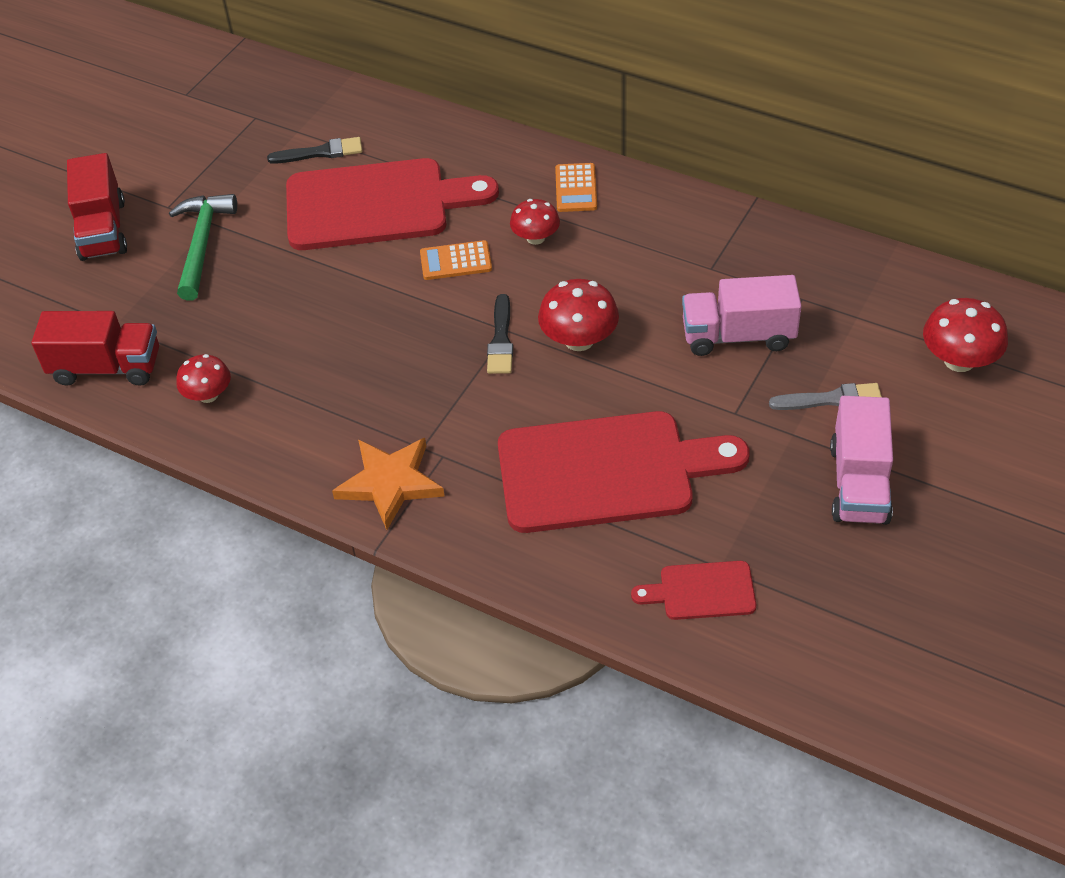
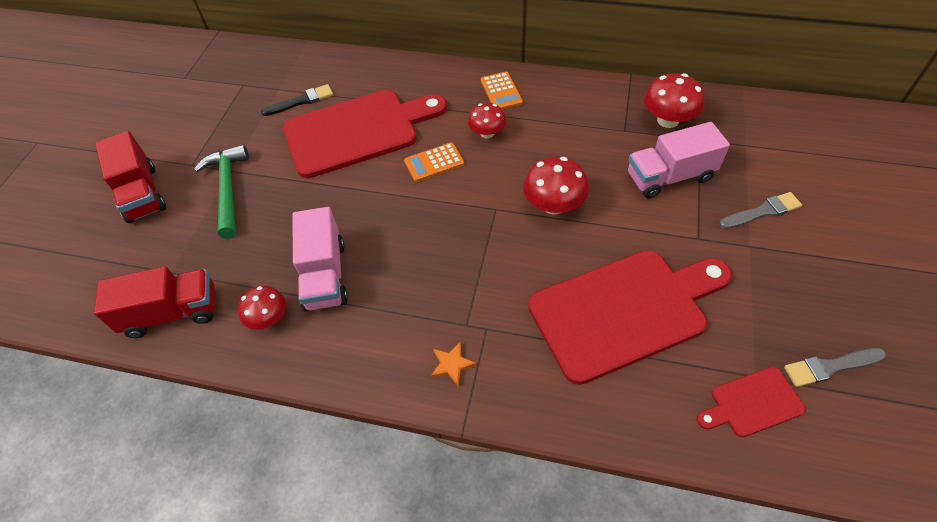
camera: 15 degrees left, 5 degrees up
(390, 483) = (452, 364): orange star -> orange star, size x0.49
(501, 339) = (493, 217): black brush -> none
(810, 577) = (830, 367): none -> grey brush
(859, 483) = (820, 275): pink truck -> pink truck (325, 275)
(959, 360) = (834, 162): red mushroom -> red mushroom (668, 120)

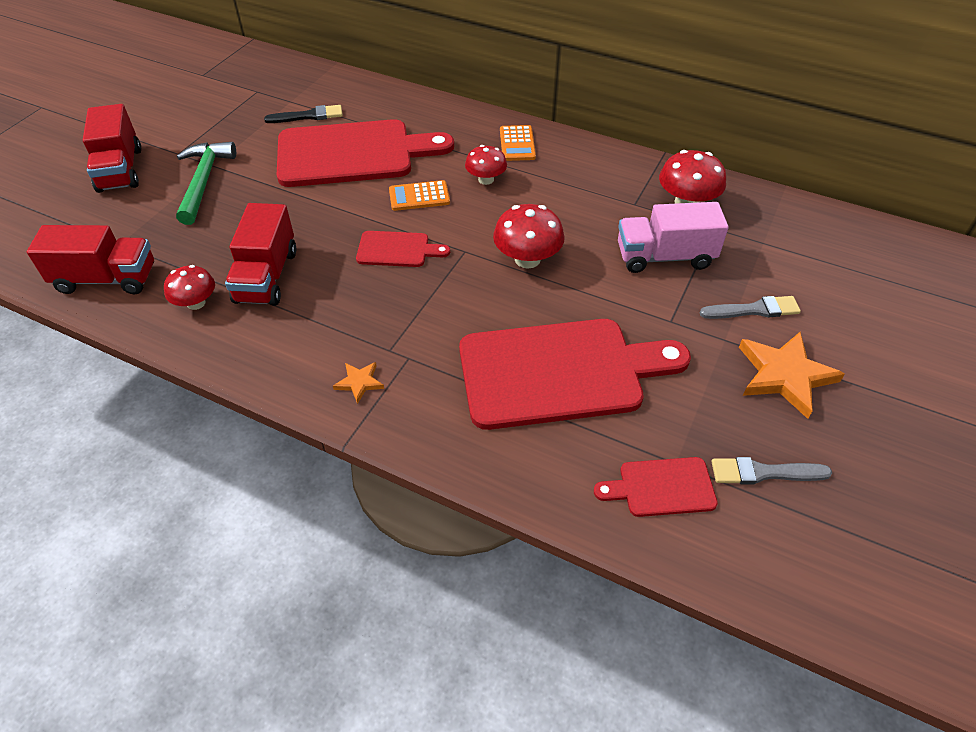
camera: 10 degrees right, 5 degrees down
(325, 275) = (266, 276): pink truck -> red truck
(435, 221) = (397, 250): none -> red cutting board
(811, 269) = (784, 376): none -> orange star

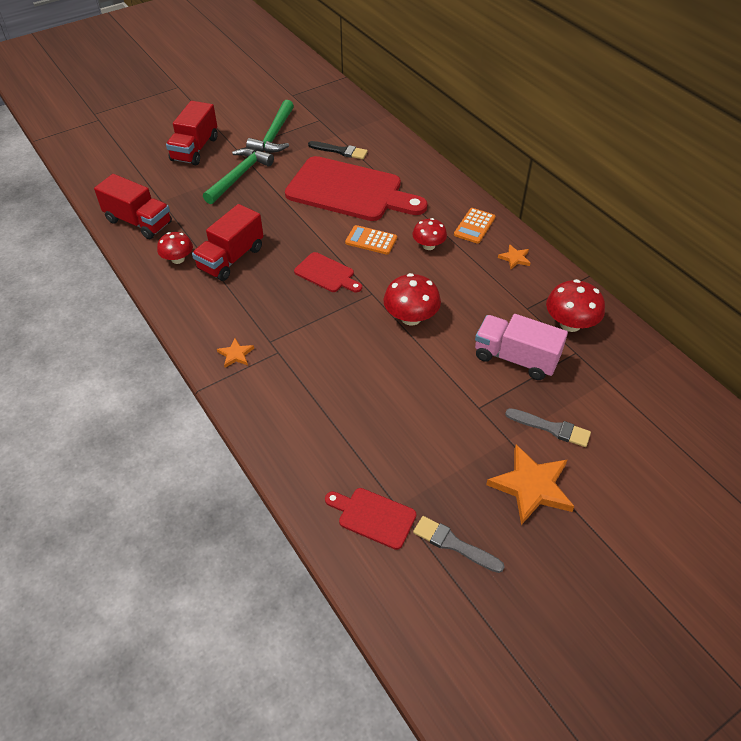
camera: 30 degrees right, 0 degrees up
(214, 123) = (274, 135): none -> green hammer
(560, 372) = (368, 407): red cutting board -> none
(583, 161) = (514, 258): none -> orange star

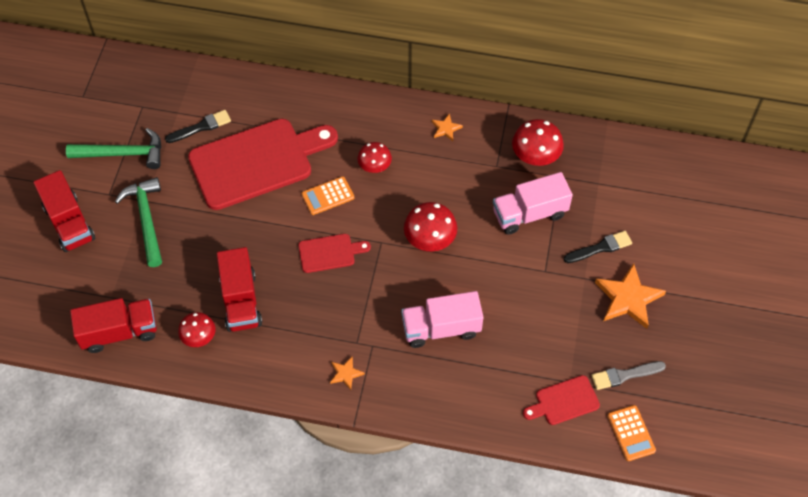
camera: 45 degrees left, 10 degrees up
(274, 135) = (123, 153): green hammer -> green hammer turned 60 degrees counterclockwise
(342, 381) = (441, 328): none -> pink truck
(474, 226) = (388, 121): orange calculator -> orange calculator (631, 433)
(551, 428) = (600, 248): grey brush -> black brush

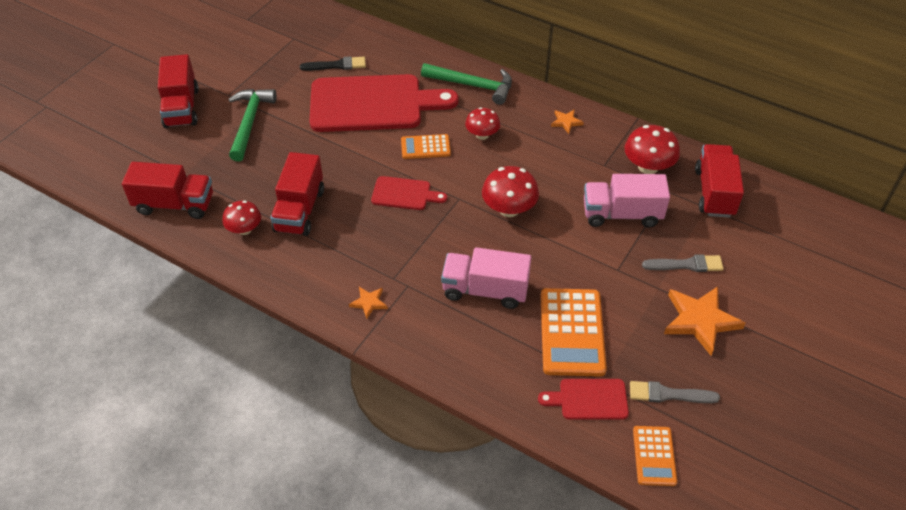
camera: 20 degrees right, 10 degrees down
(123, 153) = (257, 68): green hammer -> green hammer (473, 85)
(528, 344) = (572, 332): none -> orange calculator
(600, 248) = (686, 265): black brush -> grey brush
(601, 166) = (714, 193): none -> red truck

